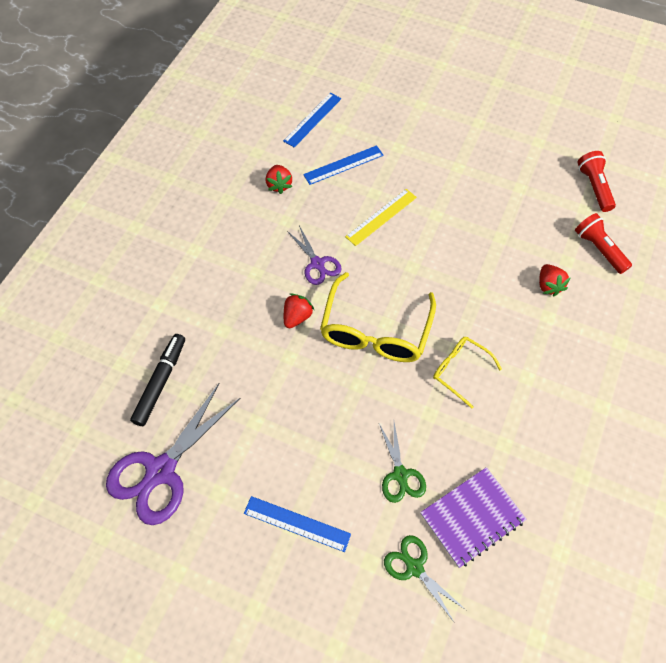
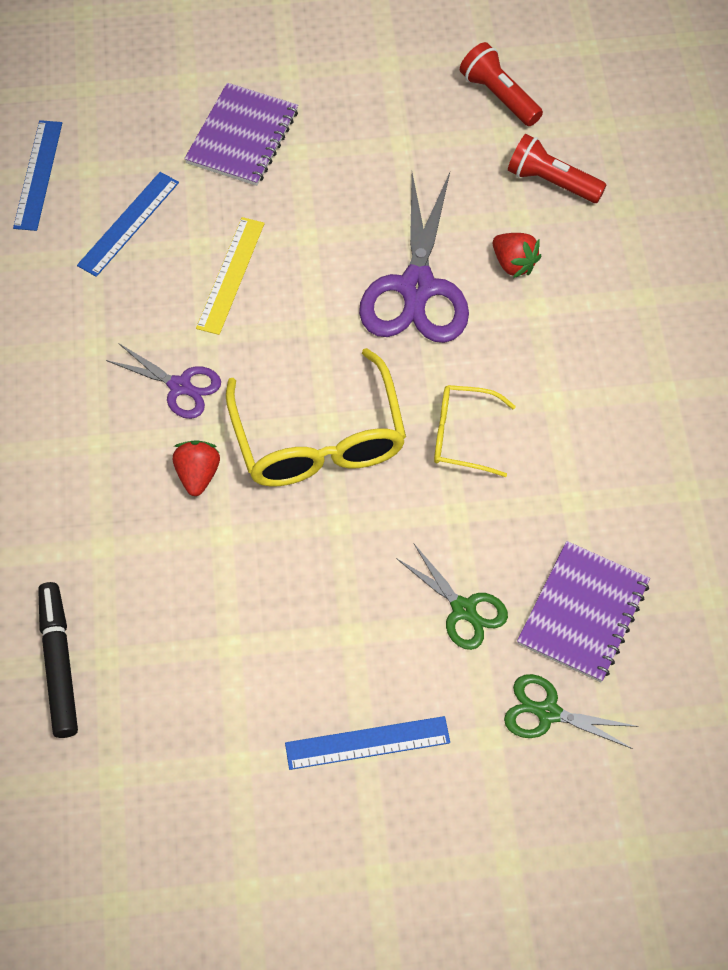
camera: 30 degrees left, 0 degrees up
(161, 470) = (140, 778): purple scissors -> purple scissors (417, 287)
(279, 185) = (50, 298): red strawberry -> none
(432, 146) = (242, 137): none -> purple notebook

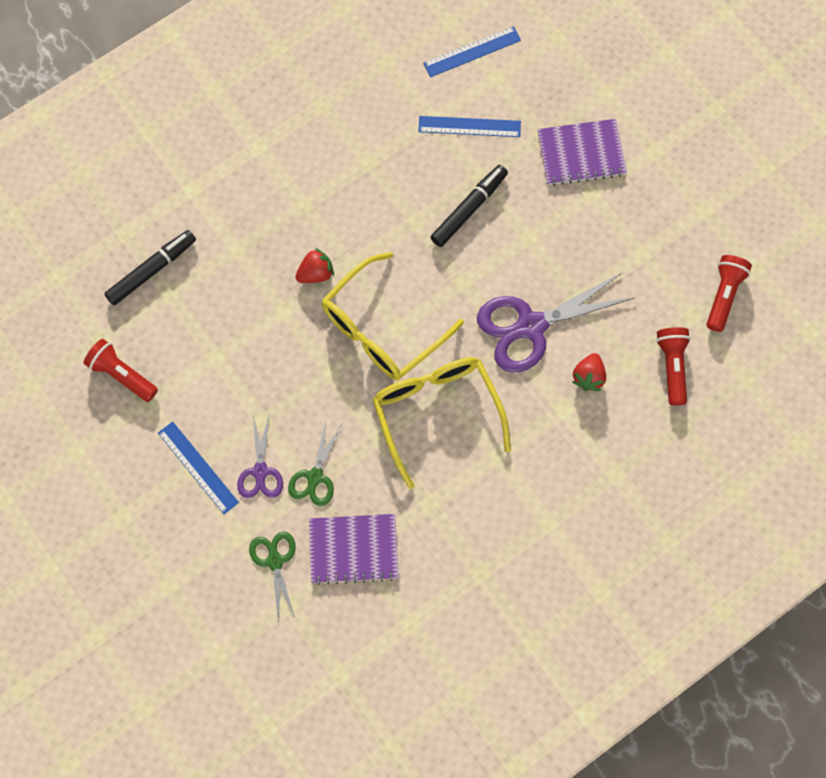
camera: 60 degrees right, 10 degrees up
(179, 775) = (122, 375): none -> red flashlight
(180, 386) = (370, 227): purple scissors -> purple scissors (260, 471)
(230, 275) = (469, 209): yellow ruler -> black marker
(462, 435) = (436, 413): yellow glasses -> yellow glasses, size x1.81

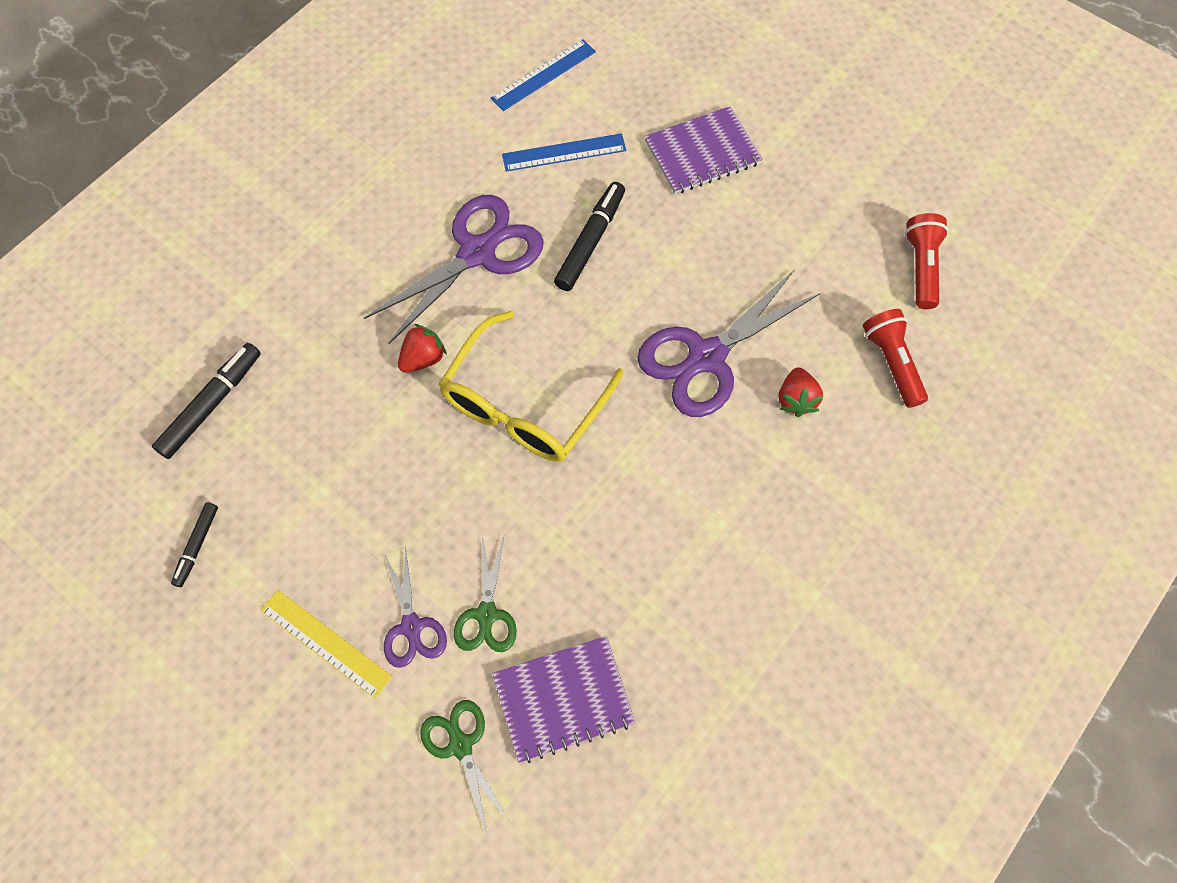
camera: 15 degrees left, 5 degrees down
(122, 375) = (197, 546): red flashlight -> black marker
(198, 467) = (325, 643): blue ruler -> yellow ruler
(378, 197) = (477, 253): none -> purple scissors
(436, 413) = (622, 490): yellow glasses -> none

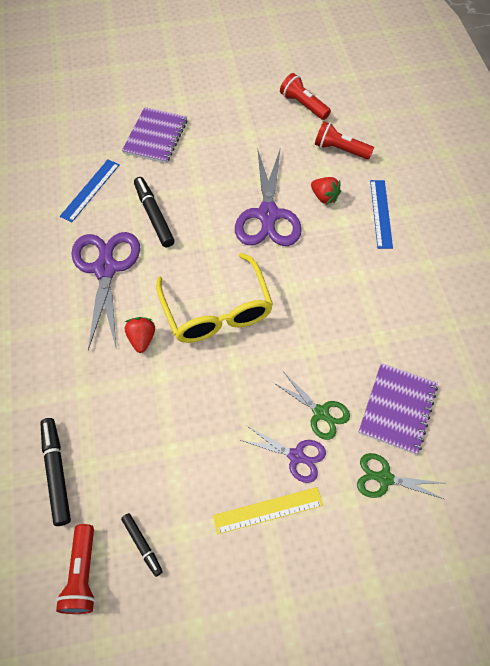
camera: 50 degrees left, 5 degrees down
(129, 514) = (83, 574): none -> red flashlight
(543, 75) = (34, 166): blue ruler -> blue ruler (381, 213)

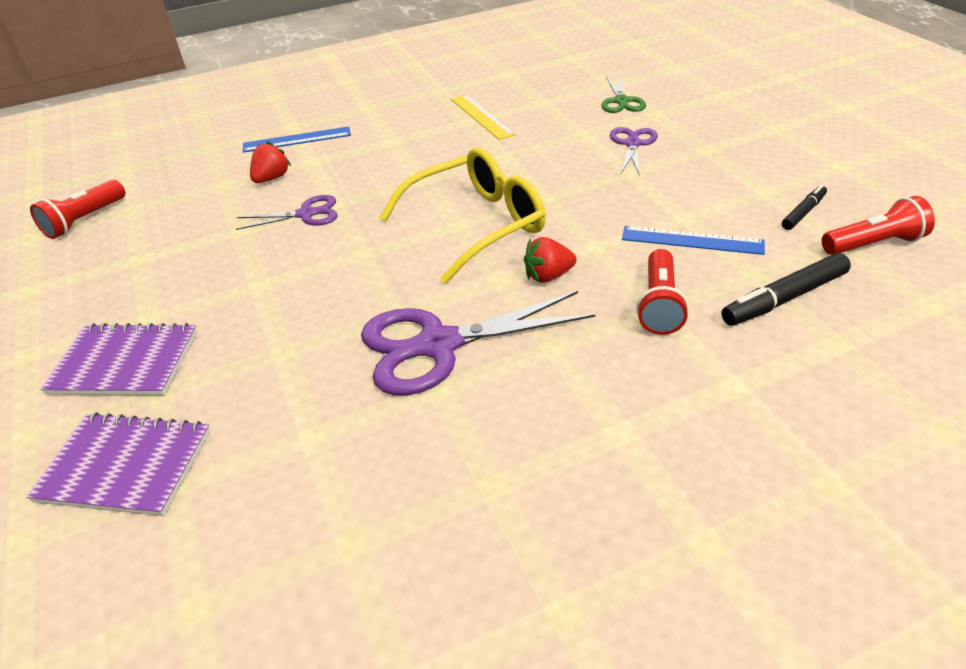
camera: 100 degrees left, 20 degrees down
(90, 190) = (260, 417): blue ruler -> blue ruler (692, 240)
(154, 215) = (317, 319): black marker -> none
(268, 215) = (306, 214): purple scissors -> purple scissors, size x0.55
(268, 510) = (700, 149): yellow ruler -> yellow ruler (482, 116)
(320, 413) = (576, 138): green scissors -> none
(340, 150) = (185, 179): red flashlight -> red flashlight (659, 304)
(397, 409) = (547, 103): purple notebook -> purple notebook (125, 466)

